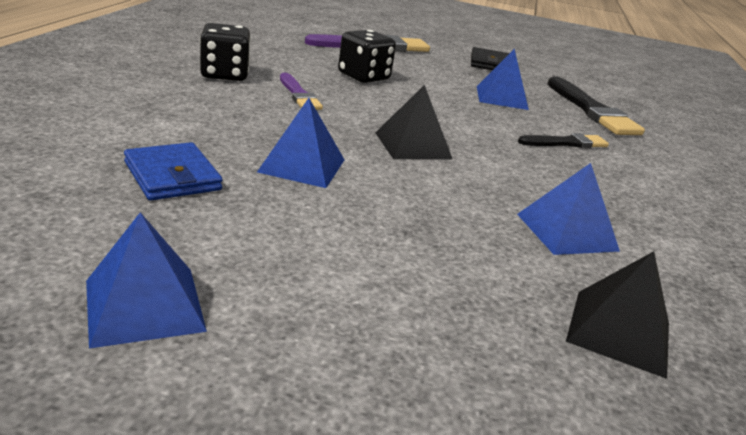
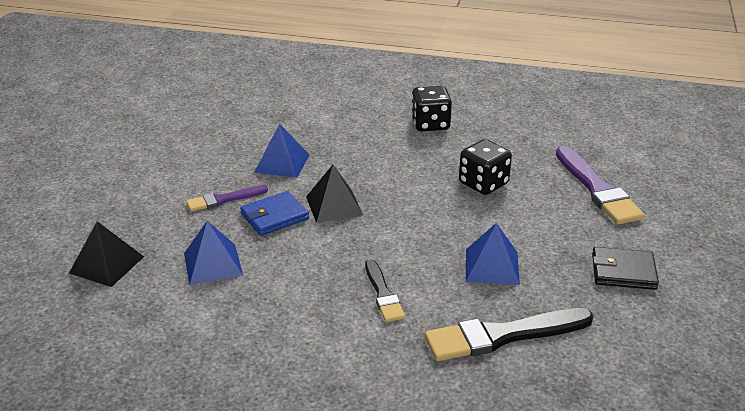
camera: 95 degrees right, 5 degrees up
(144, 305) = (141, 137): blue pyramid -> none
(172, 176) = (255, 127): blue wallet -> blue wallet (274, 216)
(299, 95) = (410, 155): purple brush -> purple brush (224, 199)

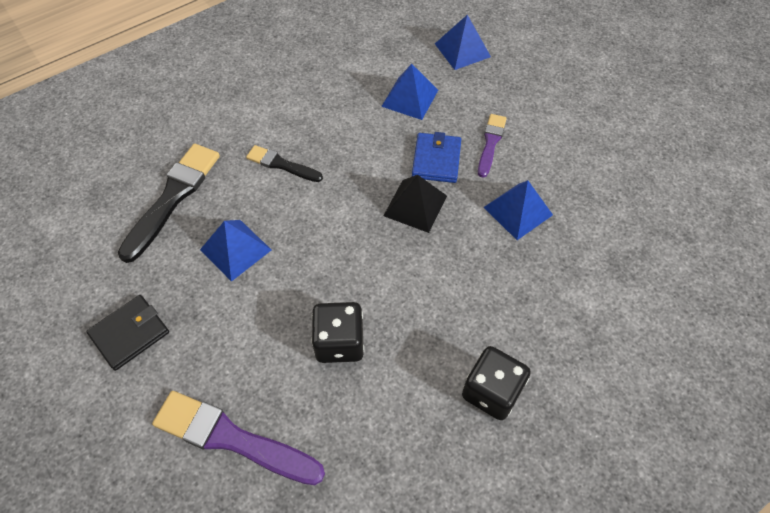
camera: 130 degrees right, 25 degrees up
(106, 264) = (462, 50): black pyramid -> blue pyramid

